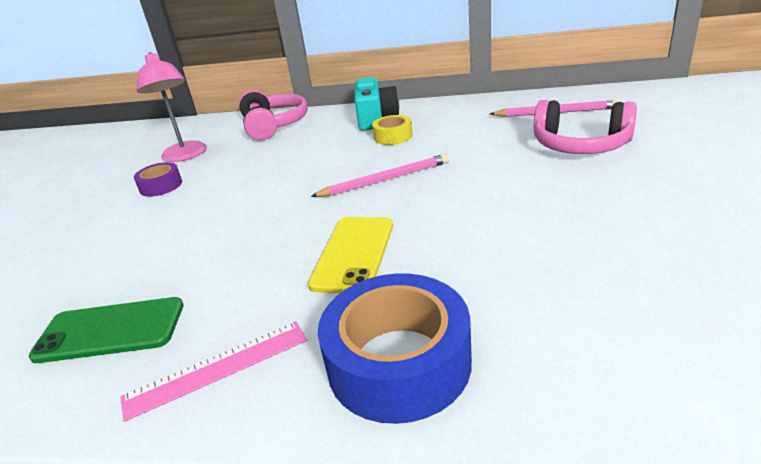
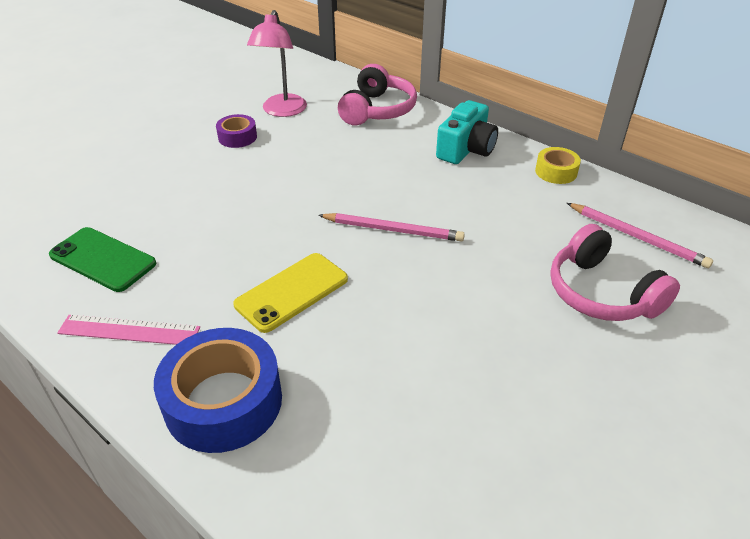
camera: 30 degrees right, 10 degrees up
(393, 136) = (455, 181): yellow tape -> yellow tape (556, 172)

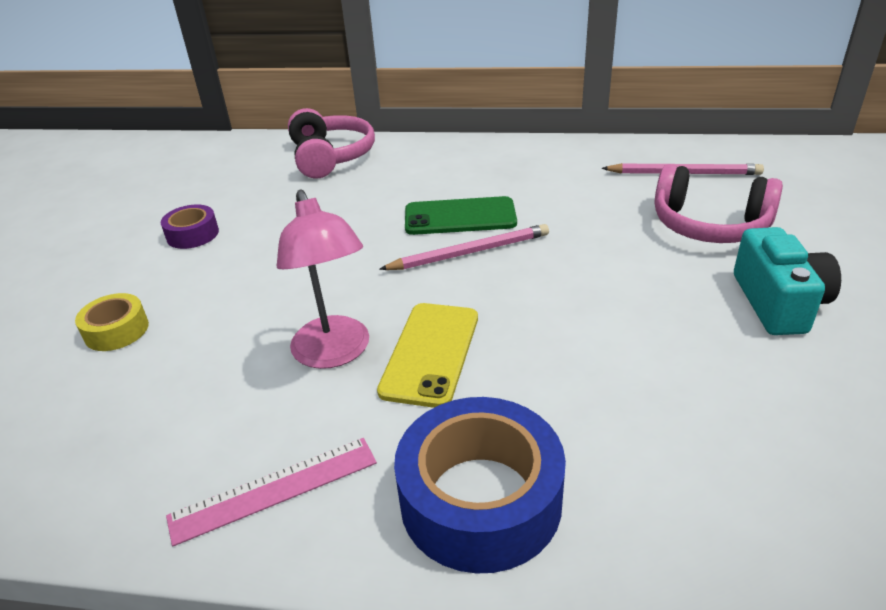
camera: 30 degrees left, 5 degrees down
(103, 259) = (147, 430): green phone -> green phone (460, 217)
(282, 111) = (221, 192): pink lamp -> pink lamp (335, 353)
(466, 149) = (459, 160): turquoise camera -> turquoise camera (778, 303)
(556, 172) = (560, 149): yellow tape -> yellow tape (116, 330)

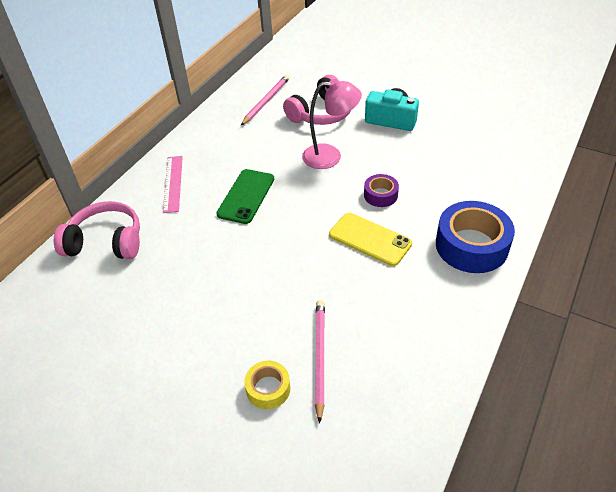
camera: 70 degrees left, 10 degrees up
(192, 234) = (164, 339): purple tape -> purple tape (380, 195)
(274, 489) = (442, 316): pink ruler -> pink ruler (173, 183)
(335, 353) = (351, 277): pink lamp -> pink lamp (330, 156)
(469, 252) = (287, 202): pink pencil -> pink pencil (319, 357)

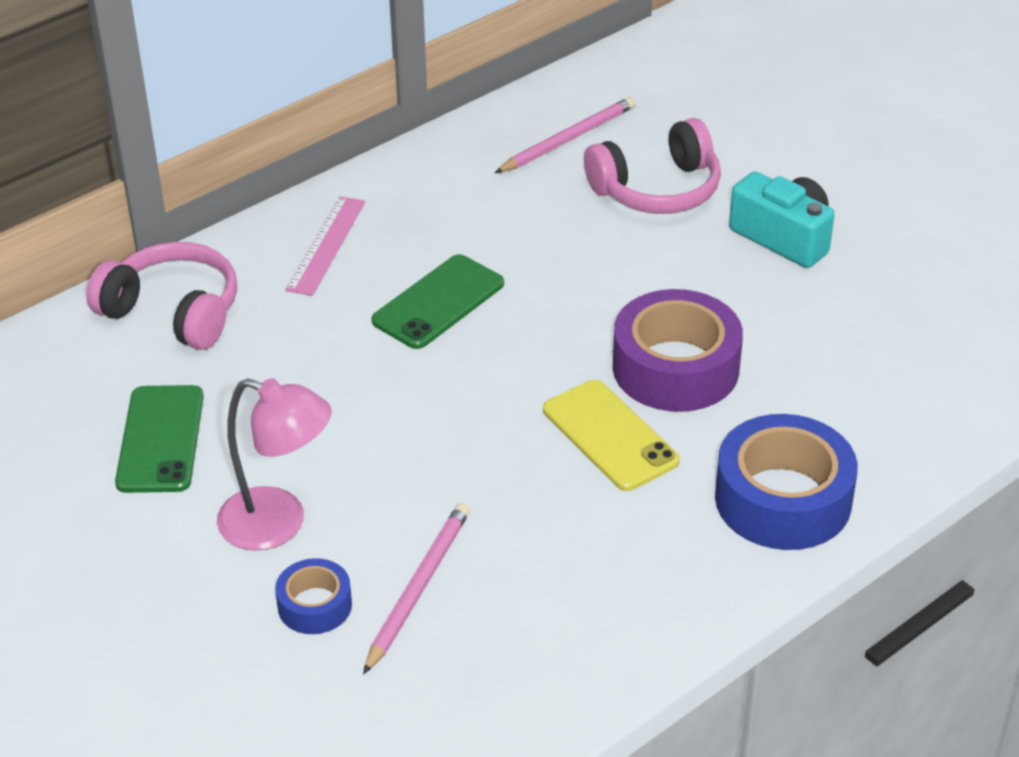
camera: 20 degrees right, 5 degrees down
(131, 317) = (160, 439): none -> green phone
(268, 389) = (315, 605): yellow tape -> blue tape
(330, 156) = (627, 274): pink lamp -> pink lamp (279, 524)
(380, 195) = (675, 368): purple tape -> purple tape, size x1.93

